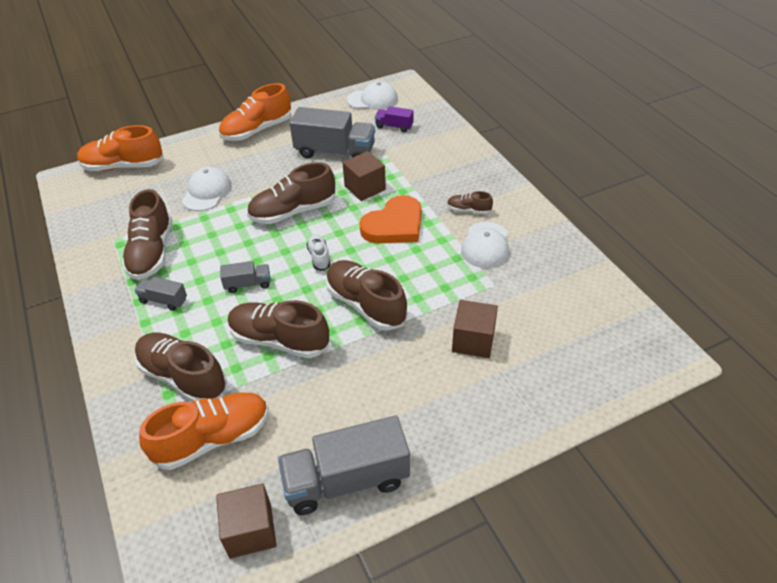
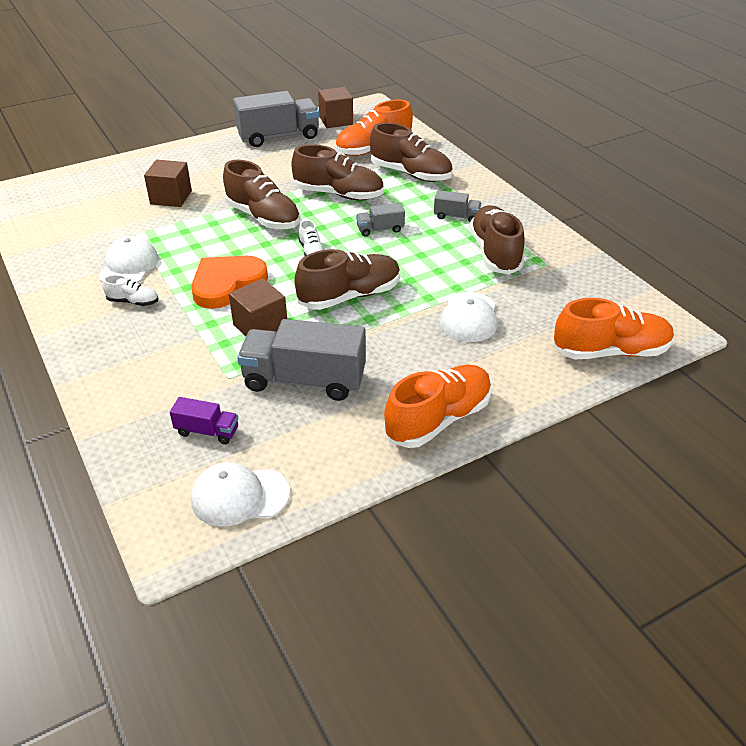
camera: 175 degrees right, 5 degrees down
(468, 210) = (133, 302): brown shoe -> white shoe

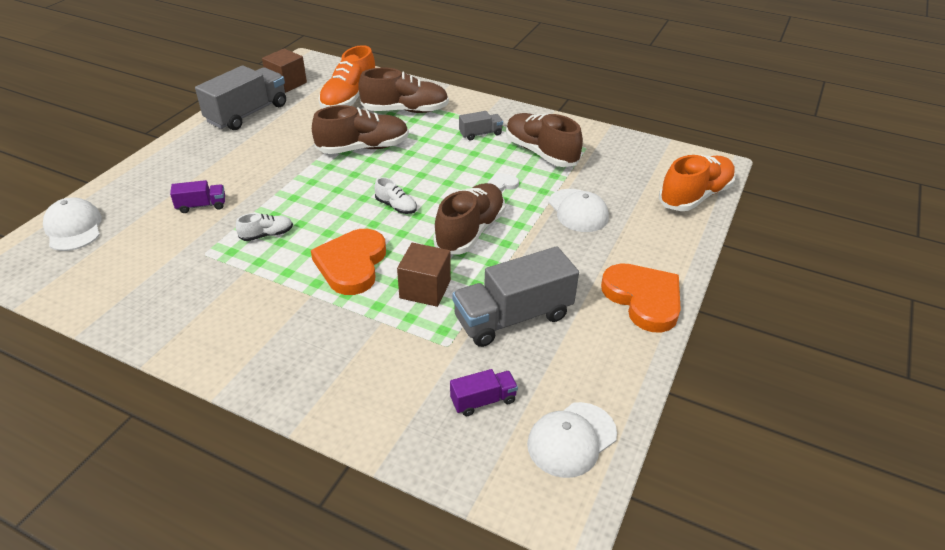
camera: 35 degrees left, 0 degrees up
(129, 266) = (233, 287): white cap -> white cap (73, 228)
(133, 302) = (278, 319): white shoe -> white shoe (267, 235)
(171, 197) = (202, 206): brown cube -> purple truck
(263, 217) = (317, 192): brown shoe -> none
(380, 229) = (432, 166): grey truck -> none
(424, 267) = (502, 184): none -> white heart
(438, 419) = (643, 299): orange shoe -> orange heart

